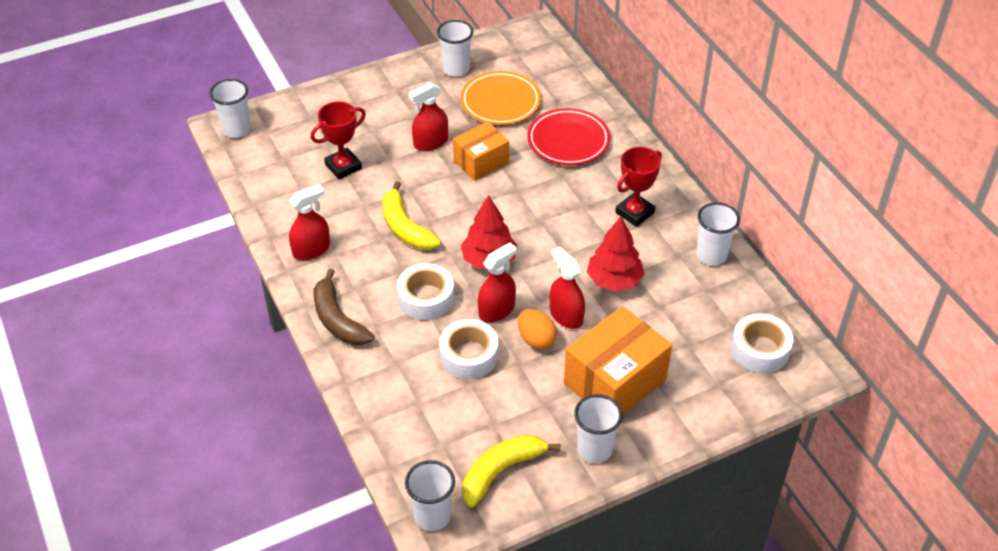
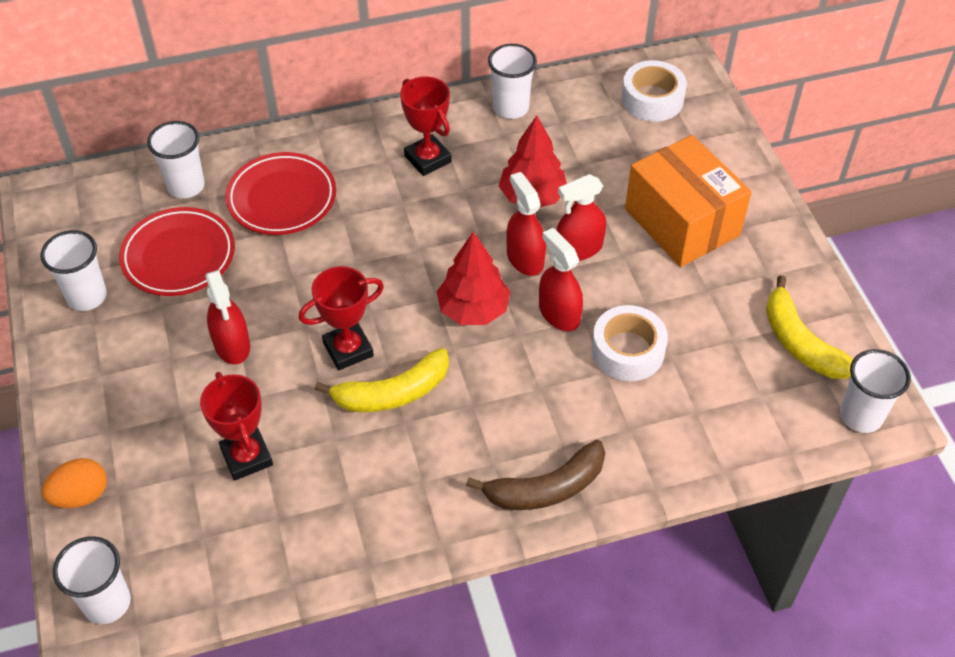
camera: 80 degrees left, 5 degrees up
(311, 250) = (408, 511): red spray bottle -> red spray bottle (525, 258)
(426, 298) = (526, 384): white tape -> none
(438, 199) = (348, 349): none -> red trophy
(481, 162) = (291, 293): orange box -> none
(500, 102) = (179, 256): orange plate -> red plate
(536, 339) = (611, 282): orange egg -> orange egg (81, 495)
(594, 449) = (774, 255): white cup -> white cup (186, 186)

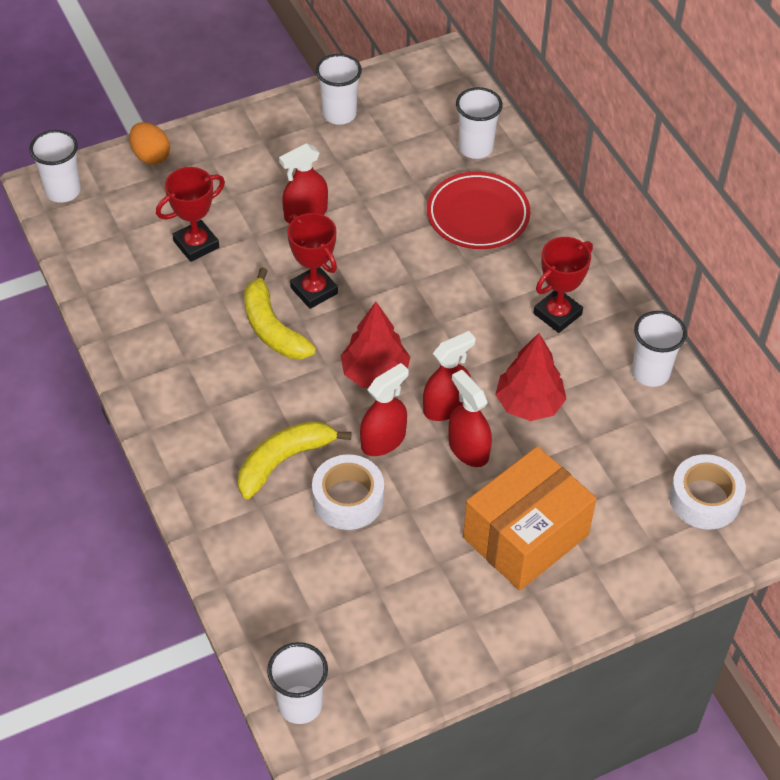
camera: 80 degrees right, 0 degrees up
(179, 256) = (394, 160): red plate -> none
(545, 488) = (188, 448): brown banana -> none
(800, 342) = (385, 649): yellow banana -> yellow banana (284, 461)

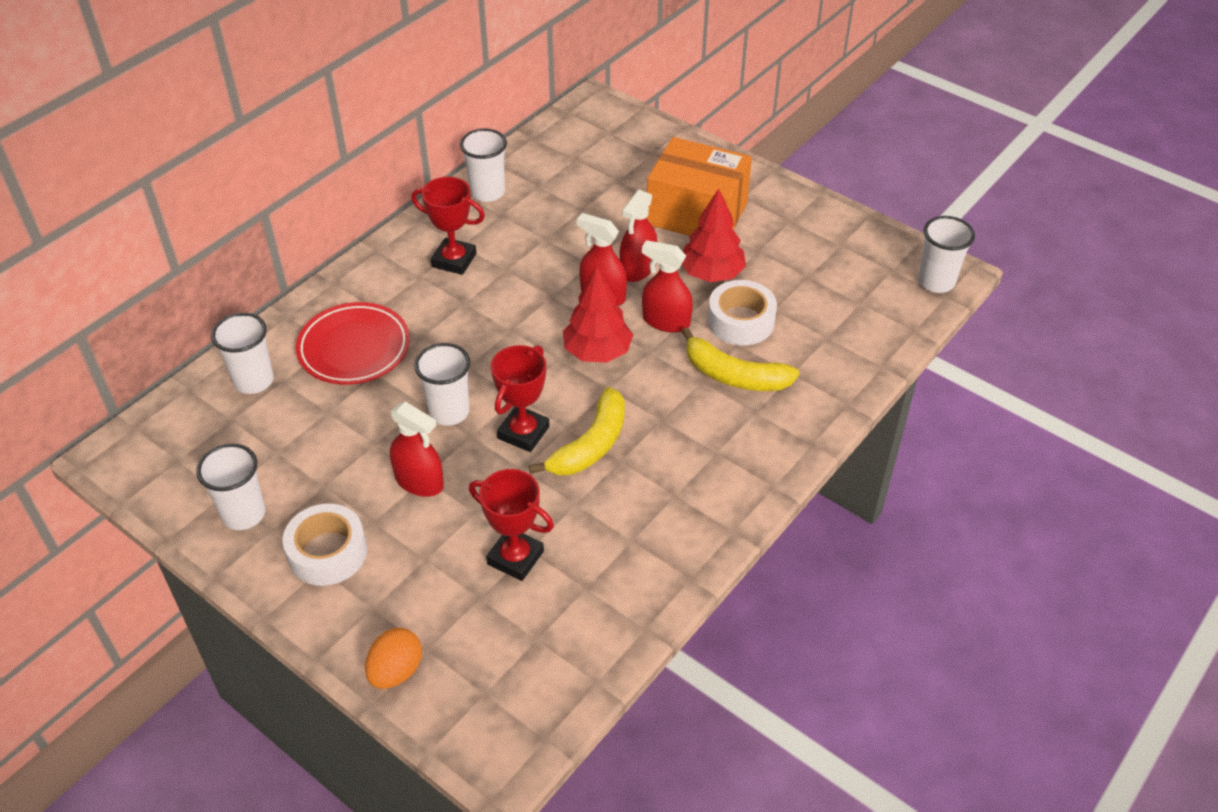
camera: 115 degrees left, 5 degrees down
(63, 191) = (502, 737): white cup -> white cup (449, 412)
(529, 404) = (566, 248): red tree -> red tree (711, 274)
(704, 499) = (594, 138): white tape -> white tape (327, 552)

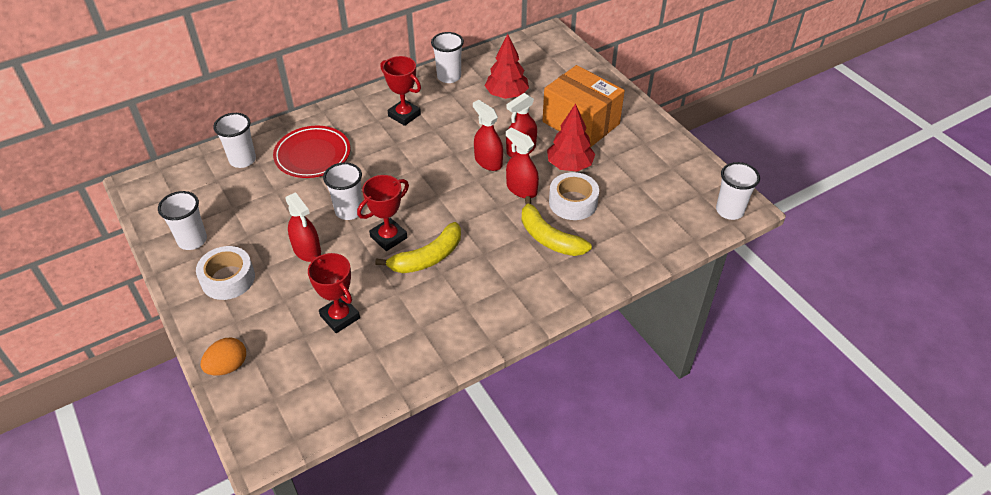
camera: 20 degrees right, 0 degrees up
(597, 352) = (464, 197): red tree -> red tree (506, 95)

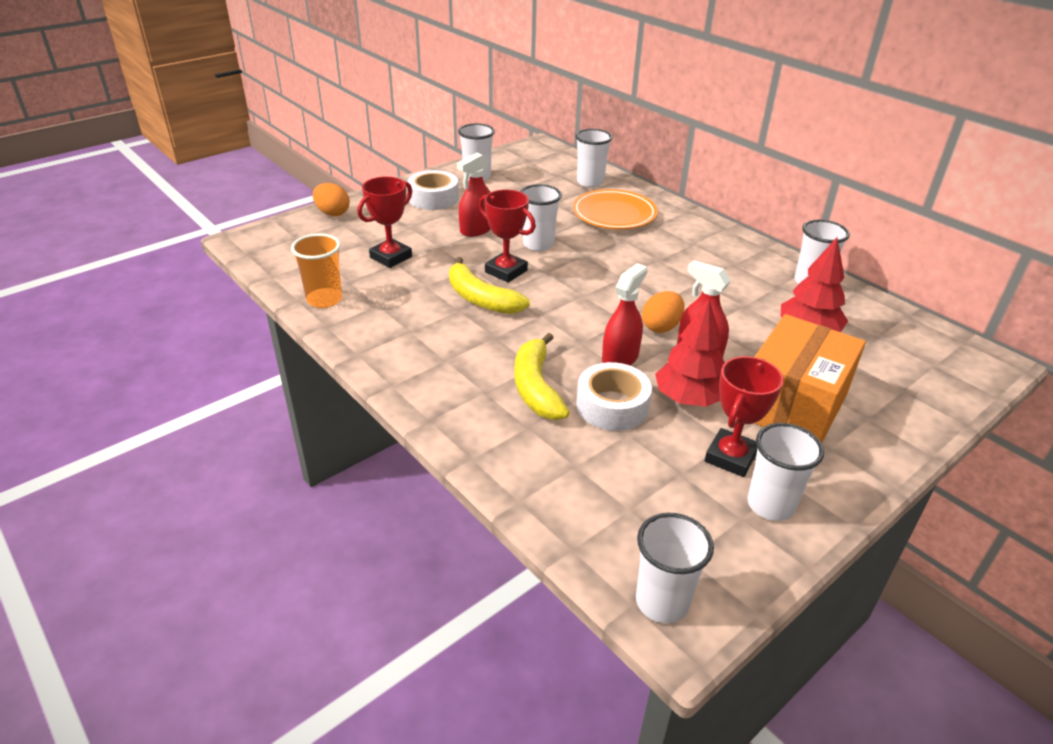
camera: 80 degrees right, 10 degrees down
(313, 155) = (614, 214): red plate -> orange plate
(403, 368) = (324, 299): none -> orange cup
(404, 115) = (713, 259): red trophy -> red trophy (730, 457)
(488, 161) = (661, 327): red spray bottle -> orange egg
(549, 237) = (536, 387): yellow banana -> yellow banana turned 45 degrees counterclockwise
(662, 154) = (770, 505): none -> white cup

